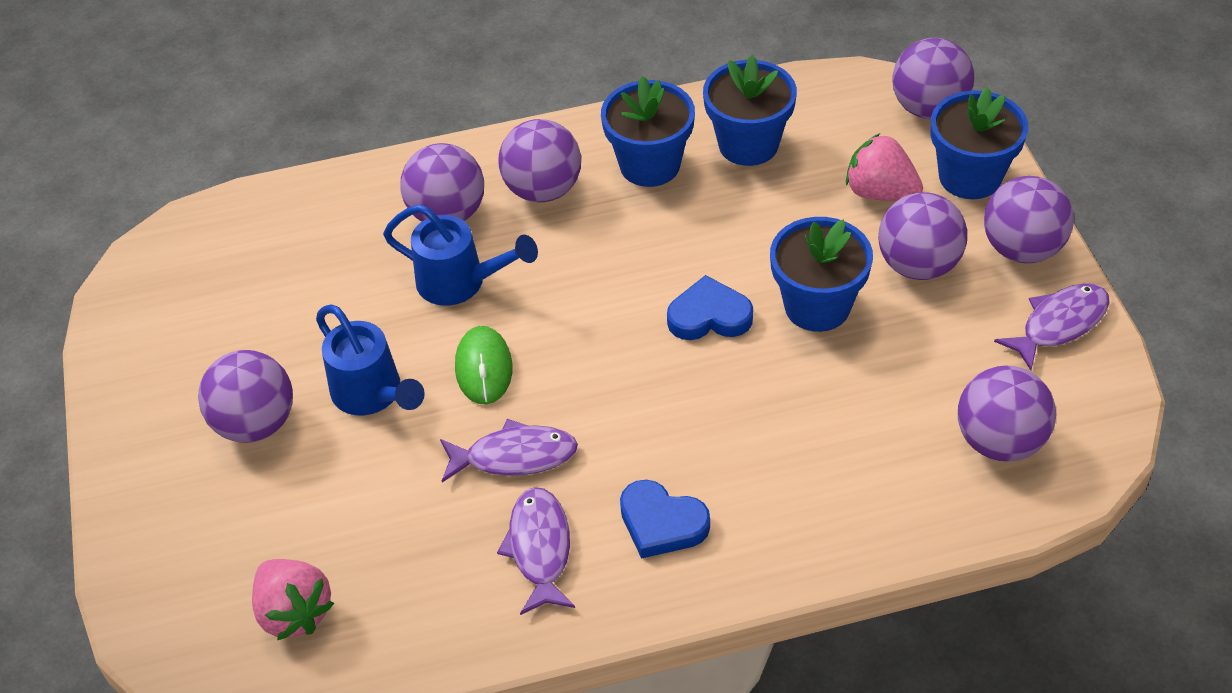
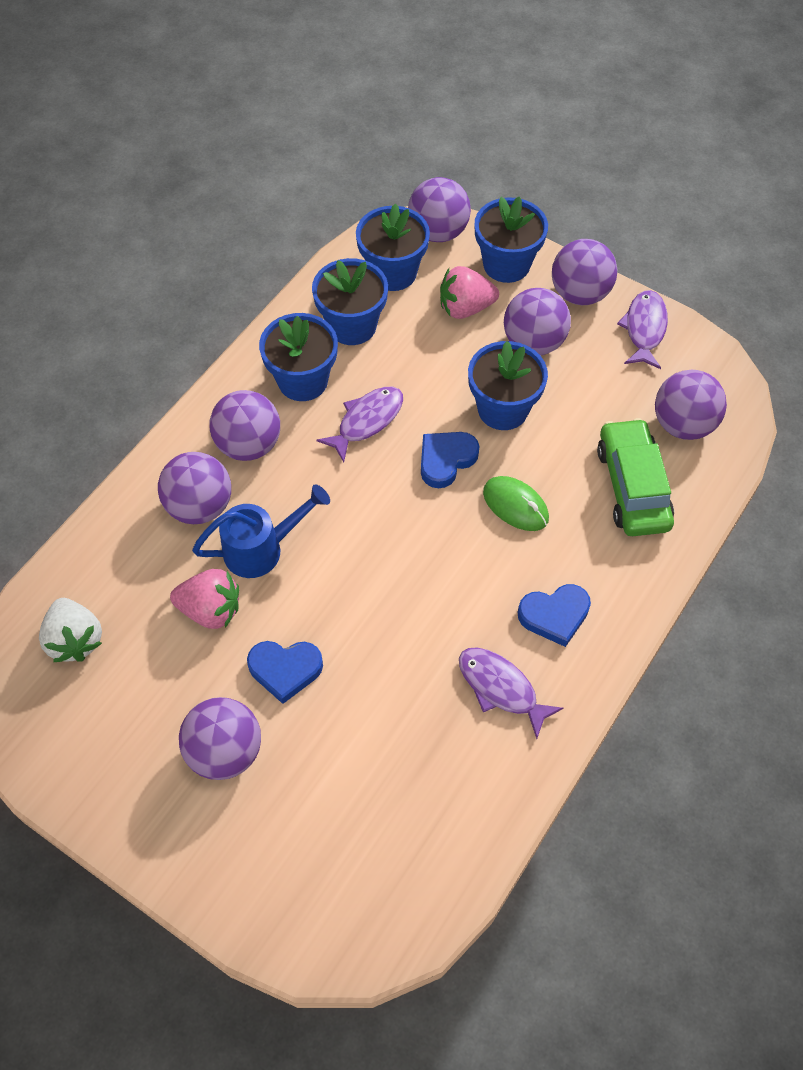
camera: 45 degrees left, 10 degrees up
(240, 254) = (75, 640): none -> white strawberry
(294, 612) = (393, 855): pink strawberry -> pink strawberry (211, 610)
(372, 394) = (285, 670): blue watering can -> blue heart
(484, 368) = (340, 597): green mouse -> green mouse (515, 505)
(514, 456) = (423, 641): purple fish -> purple fish (367, 421)
(841, 120) = (393, 273): none -> blue flower pot
(875, 463) = (632, 486): none -> green car

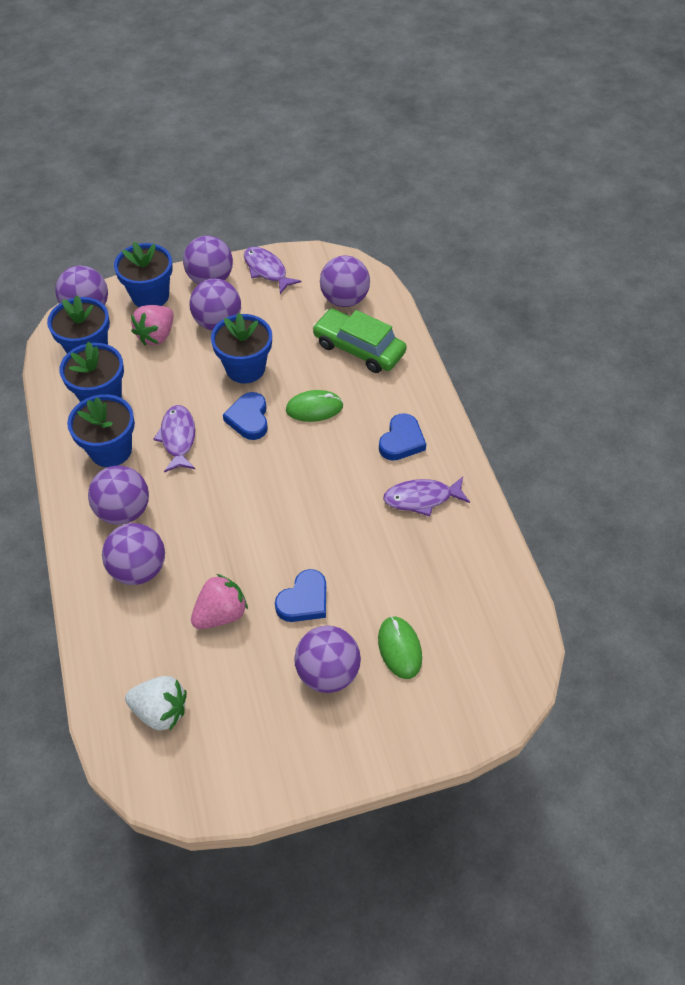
camera: 50 degrees left, 5 degrees down
(261, 549) = (207, 555): blue watering can -> none
(305, 799) = (399, 648): none -> green mouse

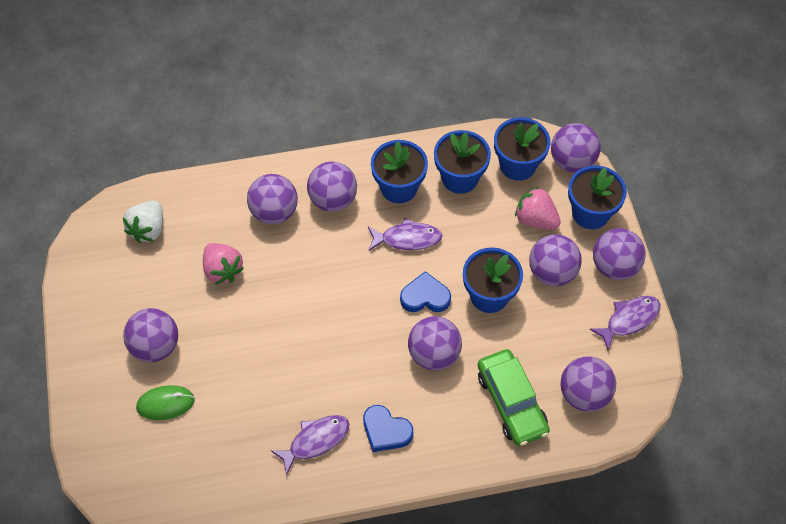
camera: 95 degrees right, 5 degrees up
(304, 600) = (224, 333): blue heart -> none
(314, 408) = (434, 354): green mouse -> purple ball
(359, 348) = (511, 402): green car -> green car turned 120 degrees clockwise
(421, 498) = (315, 441): purple fish -> purple fish turned 60 degrees clockwise

